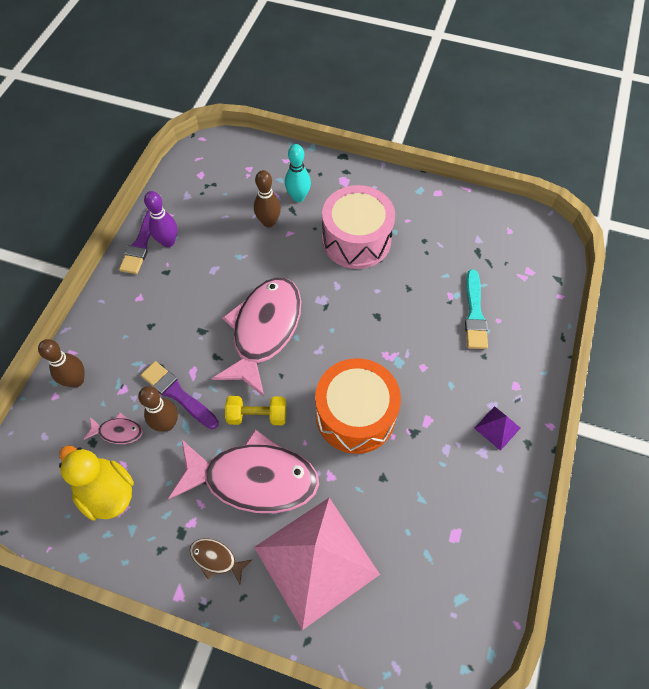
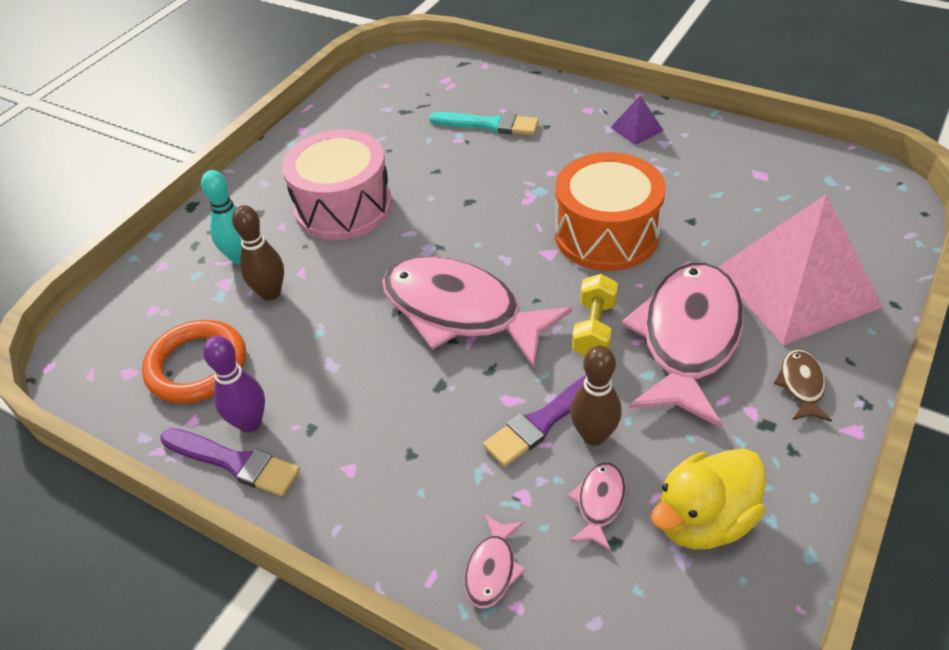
camera: 75 degrees left, 15 degrees down
(76, 380) = (492, 569): brown bowling pin -> pink fish
(207, 204) = (197, 366): none -> orange ring
(216, 559) = (801, 385): brown fish -> brown fish turned 150 degrees clockwise

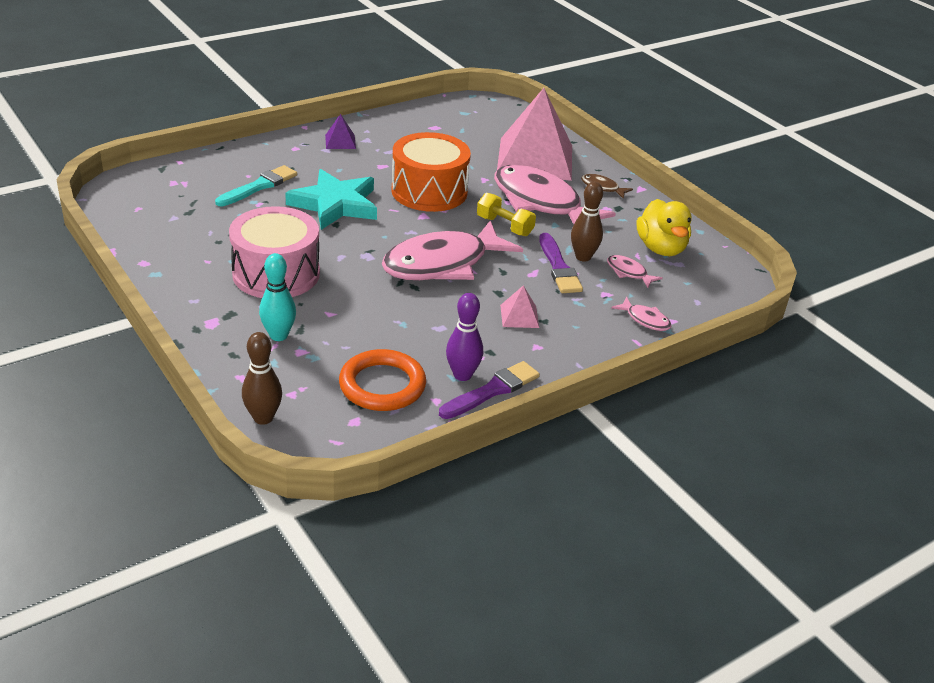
camera: 70 degrees left, 10 degrees down
(270, 293) = (338, 332): brown bowling pin -> brown bowling pin (263, 418)
(402, 425) = (519, 316): none -> pink pyramid
(505, 184) = (335, 204): none -> turquoise star

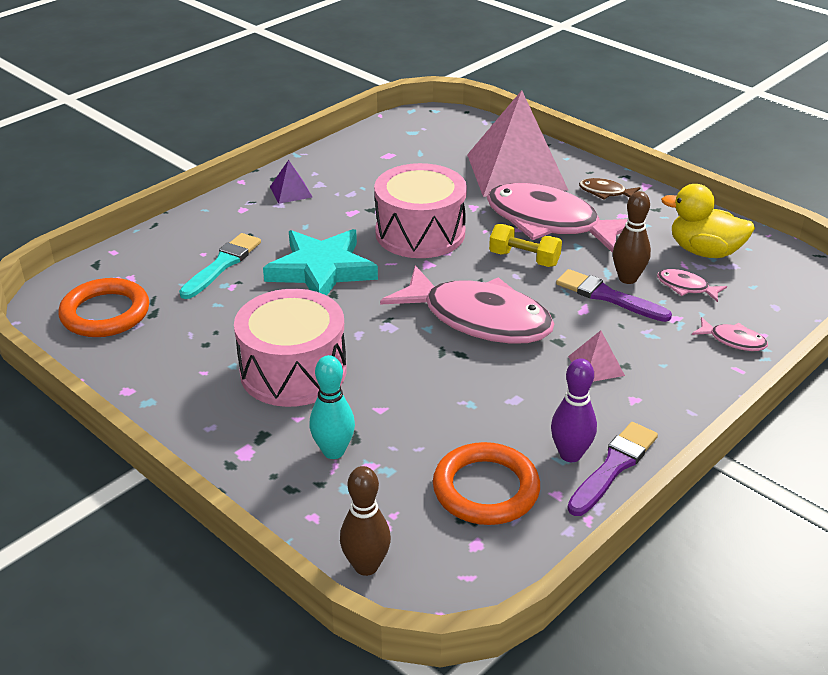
camera: 10 degrees left, 0 degrees up
(152, 205) = (105, 313): none -> orange ring
(429, 191) = (420, 233): orange drum -> pink drum
(442, 264) = (478, 319): pink fish -> pink fish turned 105 degrees counterclockwise
(558, 267) = (608, 296): purple brush -> purple brush turned 150 degrees clockwise
(661, 248) = (704, 251): yellow duck -> yellow duck turned 135 degrees clockwise

